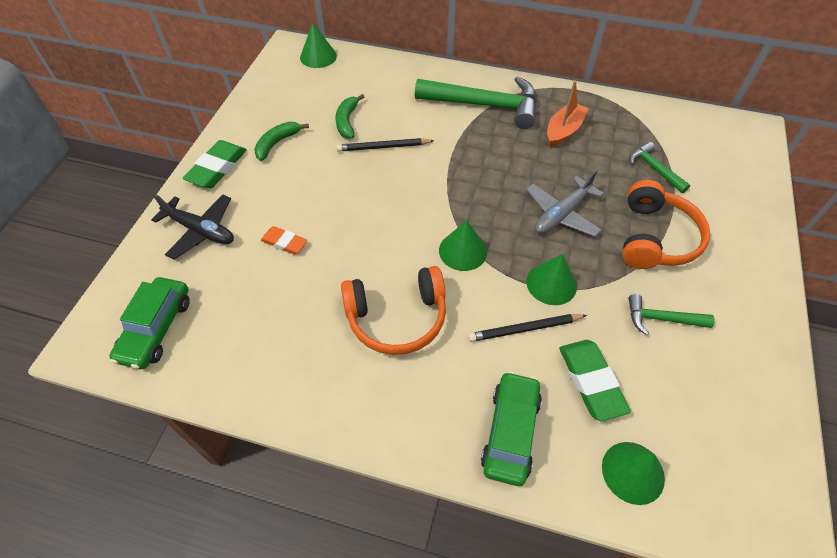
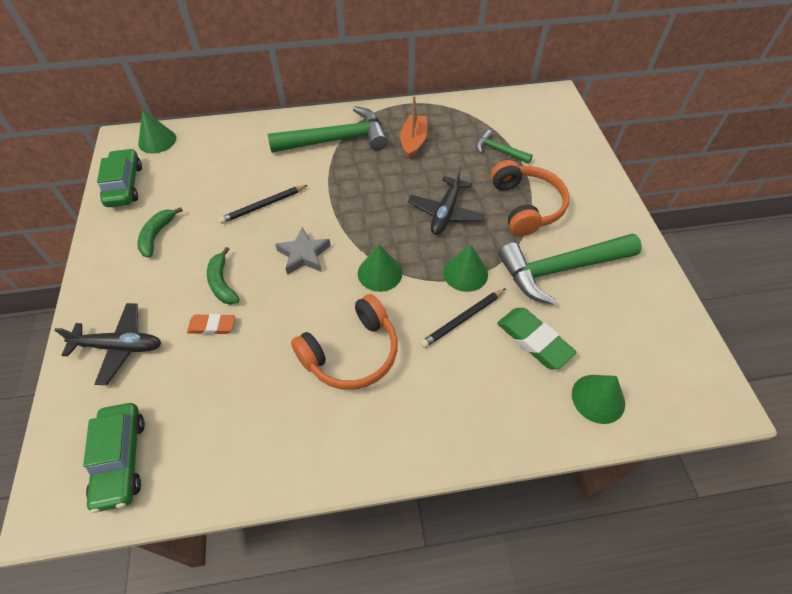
camera: 25 degrees left, 0 degrees up
(217, 168) = (106, 280): green eraser -> none
(347, 121) = (217, 193): green banana -> green banana (222, 283)
(398, 207) = (304, 255): none -> grey star
(510, 432) = (493, 409): green car -> green car (125, 185)
(561, 214) = (445, 212): grey plane -> black plane
(661, 319) = (561, 269): green hammer -> green hammer, size x2.01

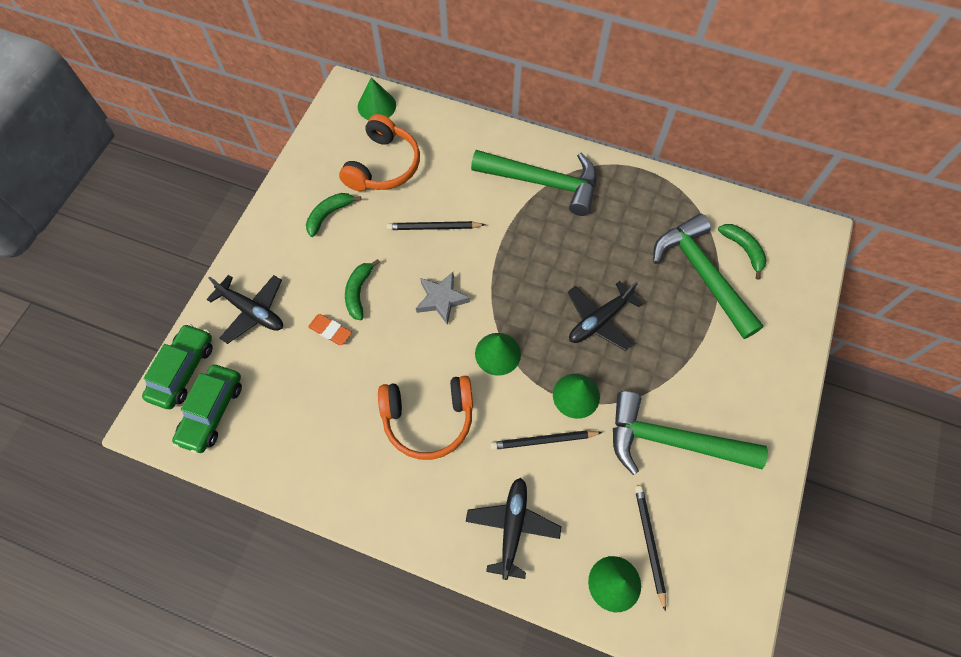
camera: 30 degrees right, 10 degrees up
(125, 185) = (327, 145): green car -> green car (183, 370)
(413, 142) = (619, 221): orange boat -> none
(484, 401) = (512, 527): none -> black plane
(499, 151) = (702, 274): green hammer -> green hammer, size x2.01
(515, 124) = (743, 250): none -> green banana
(526, 206) = (685, 354): orange headphones -> orange headphones (383, 166)
(534, 340) = (594, 497): green eraser -> none
(601, 352) = (649, 544): none -> black pencil

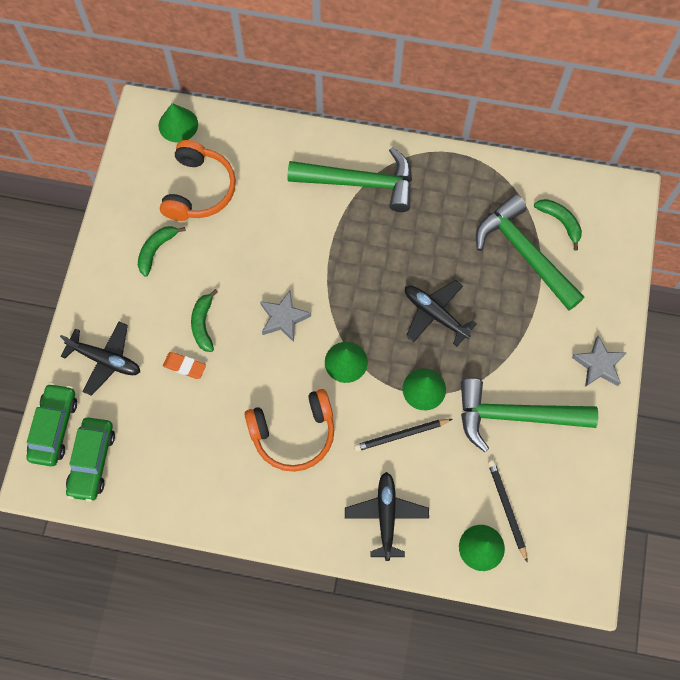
camera: 10 degrees left, 5 degrees up
(434, 227) = (262, 246): black pencil -> none
(599, 320) = (434, 314): black plane -> black plane turned 90 degrees clockwise
(770, 401) = (598, 365): none -> grey star

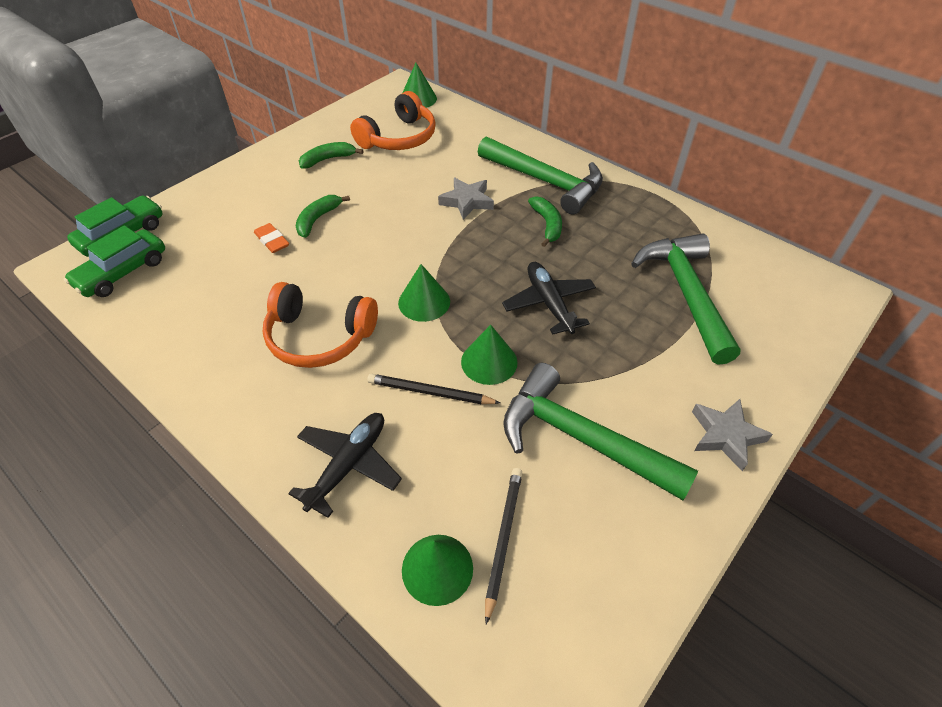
camera: 30 degrees right, 20 degrees down
(106, 360) = (213, 209): black plane -> none
(283, 318) = (393, 244): grey star -> grey star (467, 201)
(560, 222) = (744, 284): green banana -> green banana (547, 225)

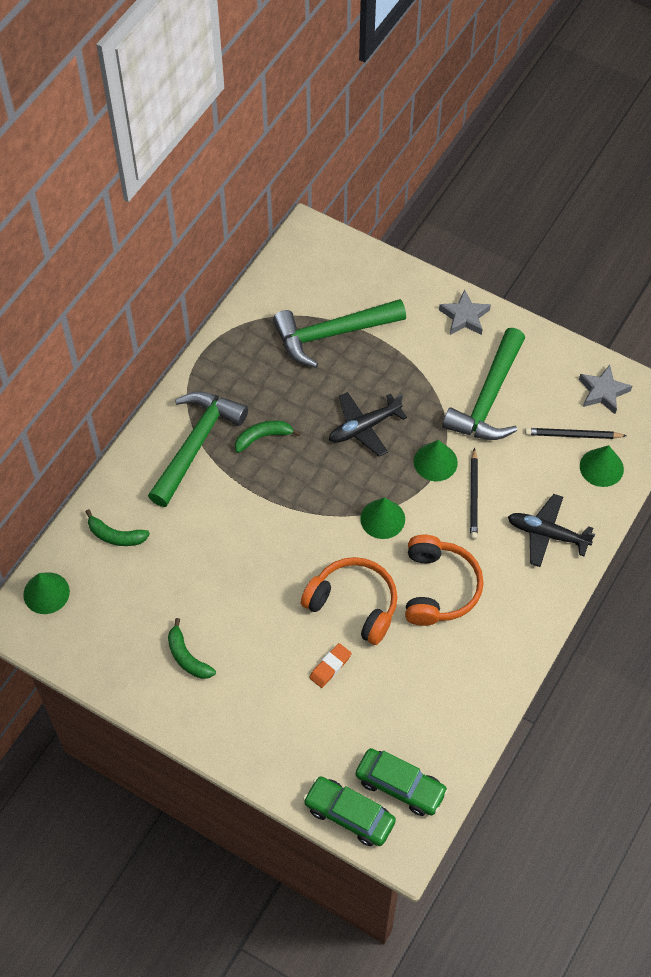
camera: 100 degrees left, 10 degrees up
(318, 219) = (291, 635): green banana -> green banana (115, 535)
(399, 138) = (134, 595): orange headphones -> orange headphones (353, 604)
(467, 201) = (239, 508): grey star -> grey star (603, 392)

